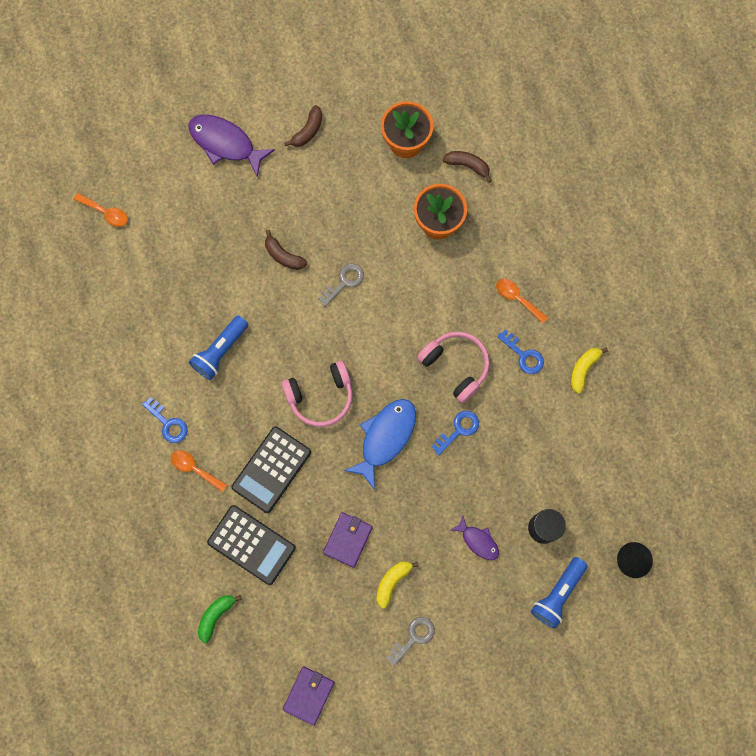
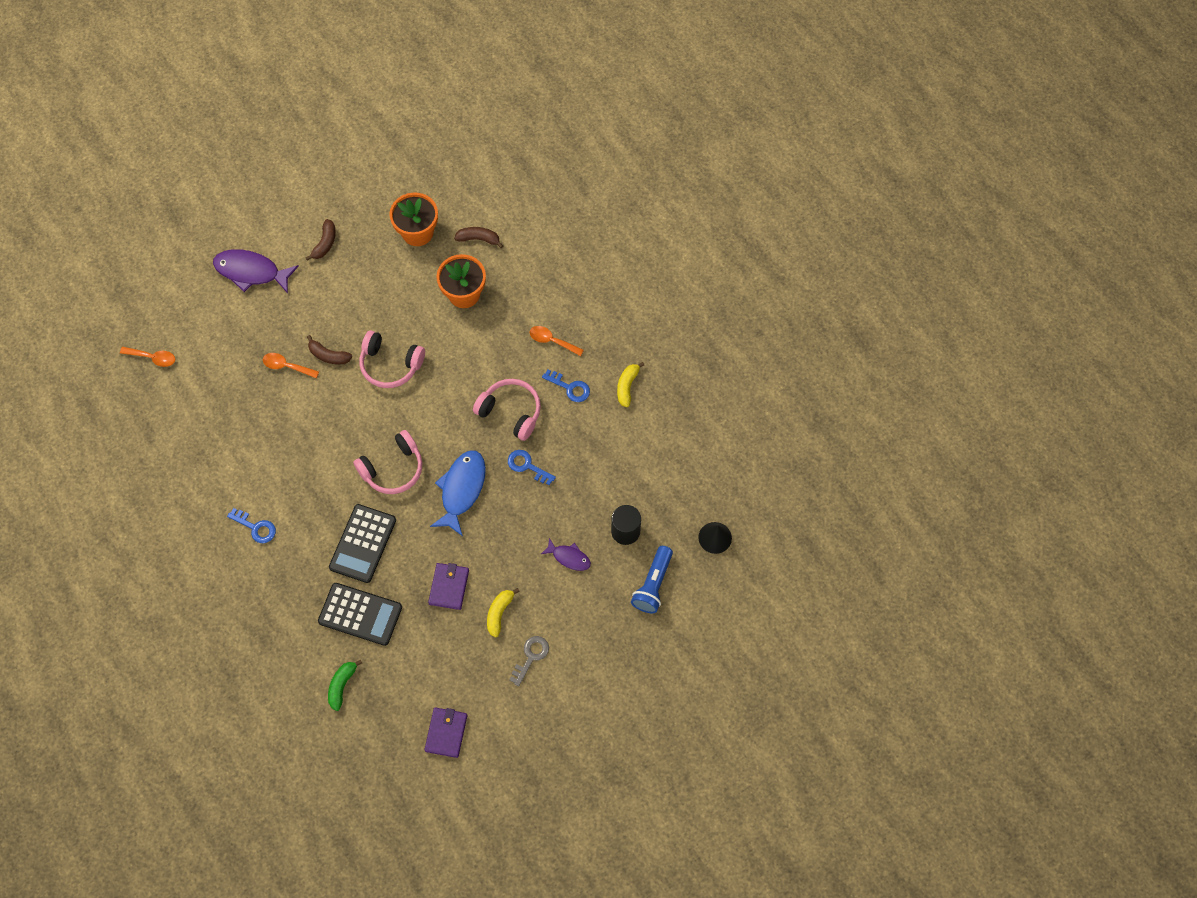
camera: 15 degrees left, 10 degrees down
(195, 469) = (290, 561): orange spoon -> orange spoon (286, 366)
(220, 351) = (290, 452): blue flashlight -> none
(344, 282) = (390, 364): grey key -> pink headphones
(458, 430) = (527, 466): blue key -> blue key turned 90 degrees counterclockwise

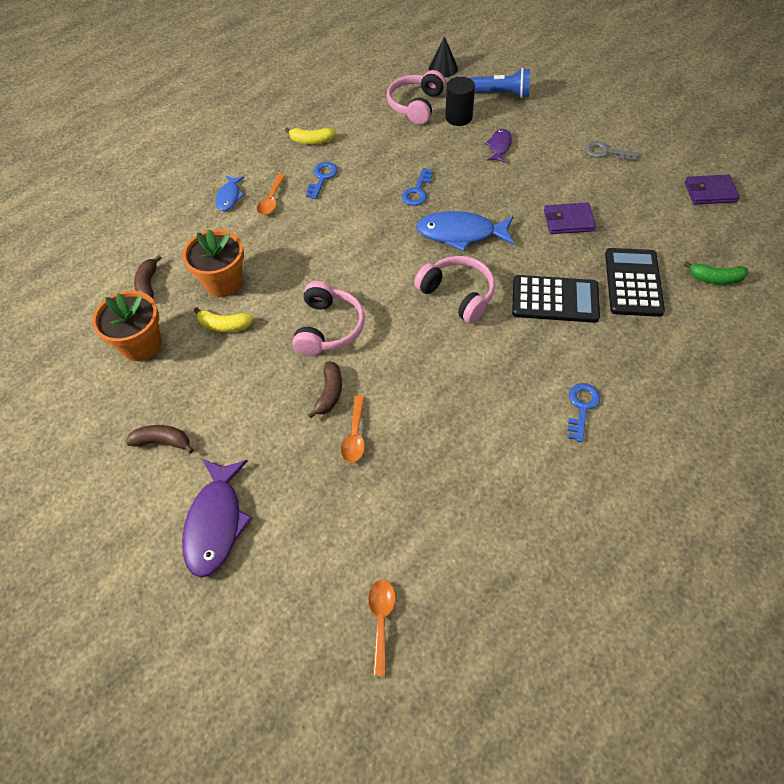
camera: 100 degrees left, 10 degrees down
(499, 613) = (576, 180): yellow banana -> yellow banana (224, 325)
(510, 412) = (361, 215): pink headphones -> pink headphones (416, 105)
(566, 307) = (229, 197): none -> blue fish

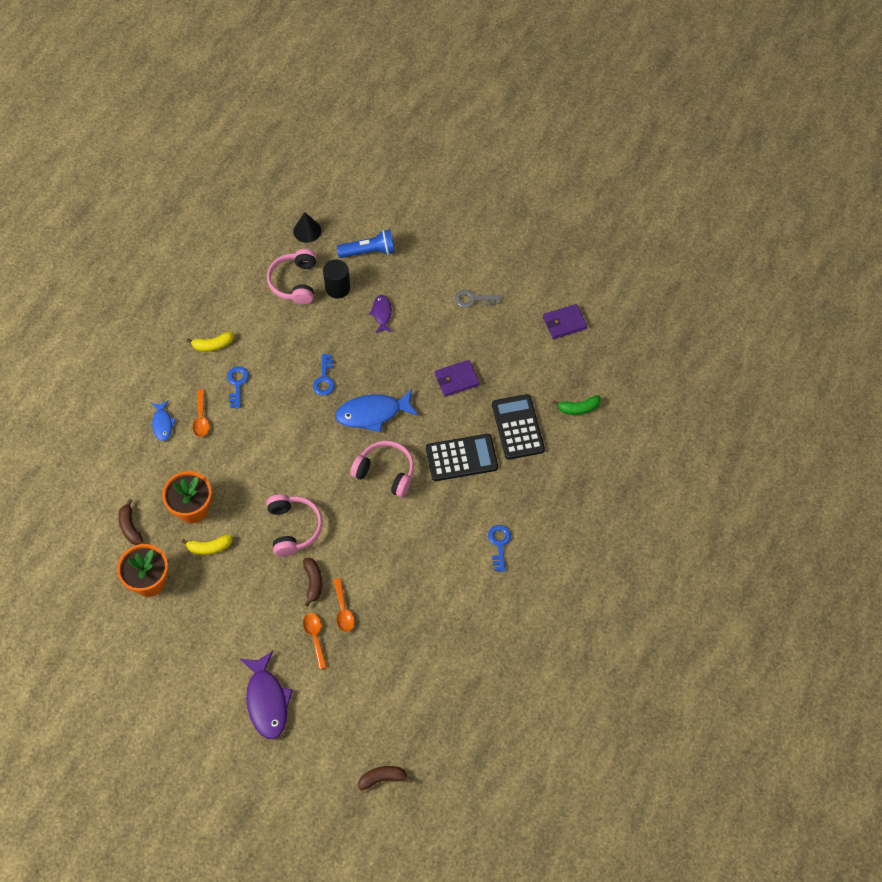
camera: 20 degrees left, 5 degrees up
(162, 441) = (202, 654): brown banana -> brown banana (382, 778)
(381, 620) = (401, 731): orange spoon -> orange spoon (315, 637)

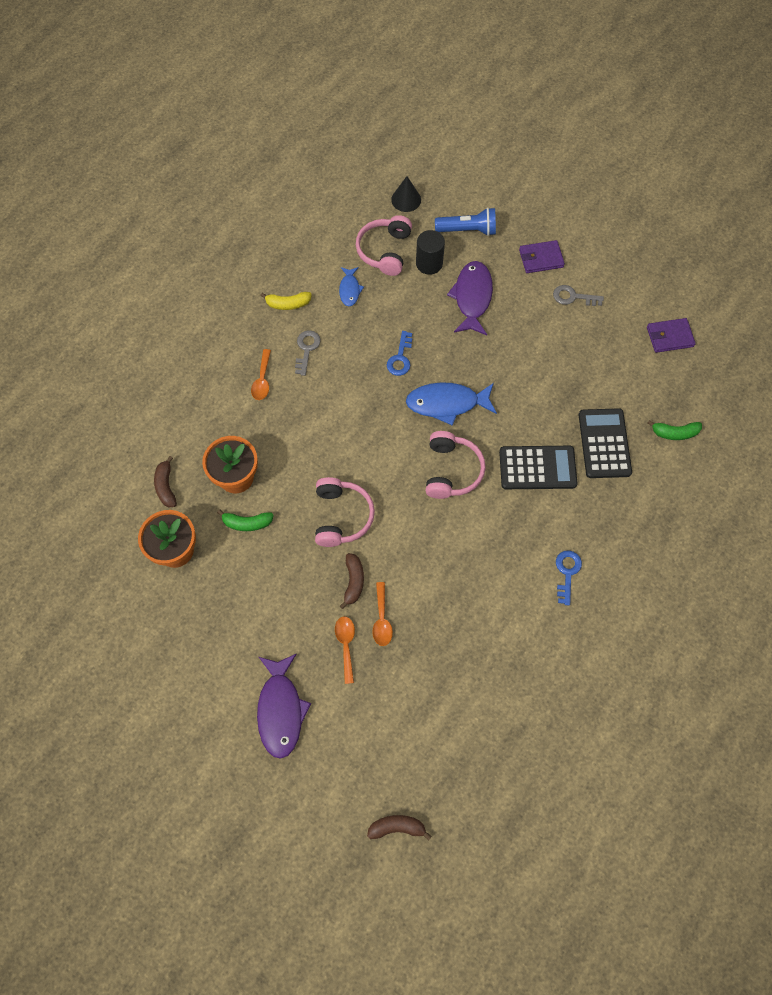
camera: 10 degrees right, 5 degrees up
(162, 424) = (220, 380): blue fish -> blue fish (349, 290)
(209, 547) = (247, 523): yellow banana -> green banana
(237, 384) = (306, 349): blue key -> grey key
(382, 313) = (472, 297): purple fish -> purple fish, size x1.80
(385, 472) = (451, 471): pink headphones -> pink headphones turned 60 degrees clockwise
(456, 379) = (543, 380): purple wallet -> purple wallet (541, 258)

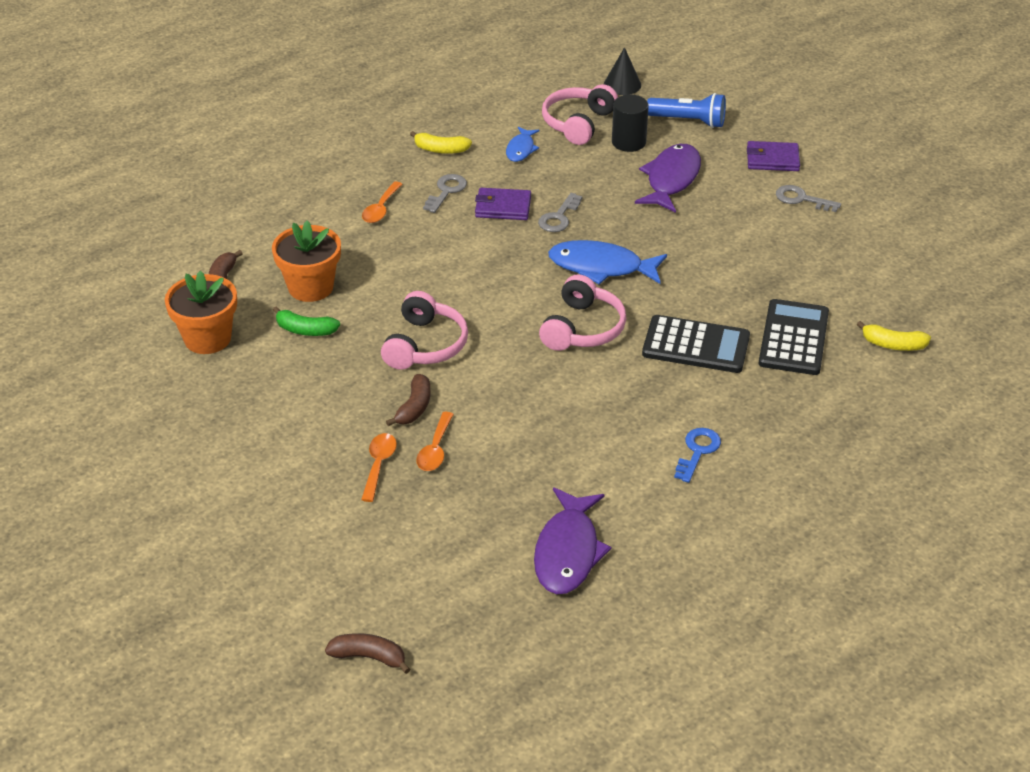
camera: 15 degrees right, 25 degrees down
(280, 710) = (269, 510): purple fish -> purple fish (568, 552)
(400, 358) = (559, 217): blue key -> grey key
(669, 337) = (917, 255): purple wallet -> purple wallet (503, 207)
(674, 433) = (893, 345): green banana -> yellow banana

